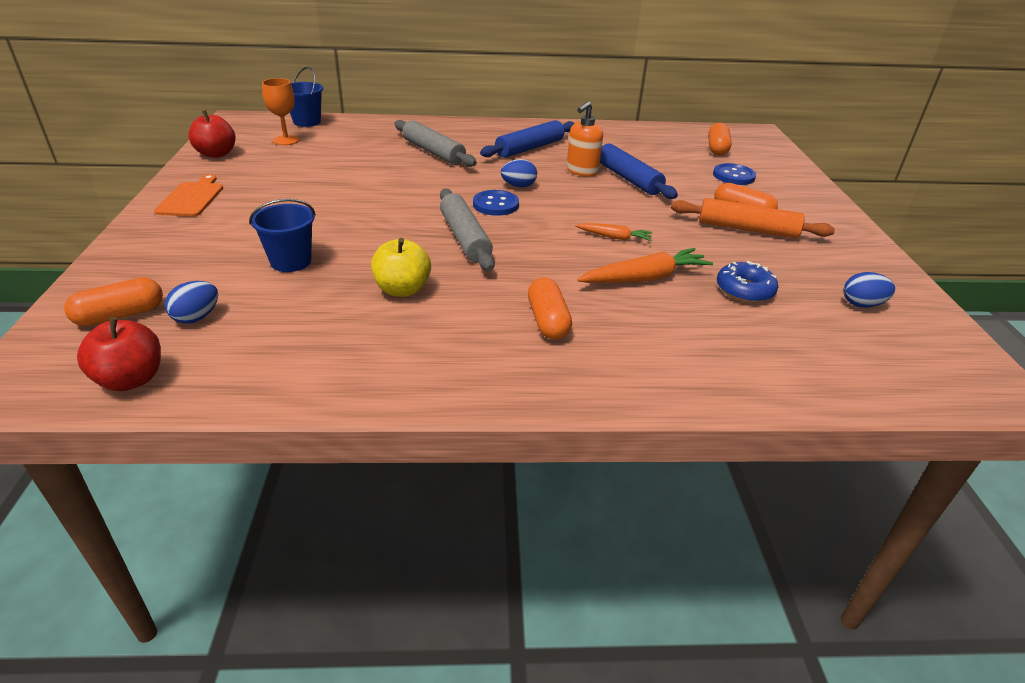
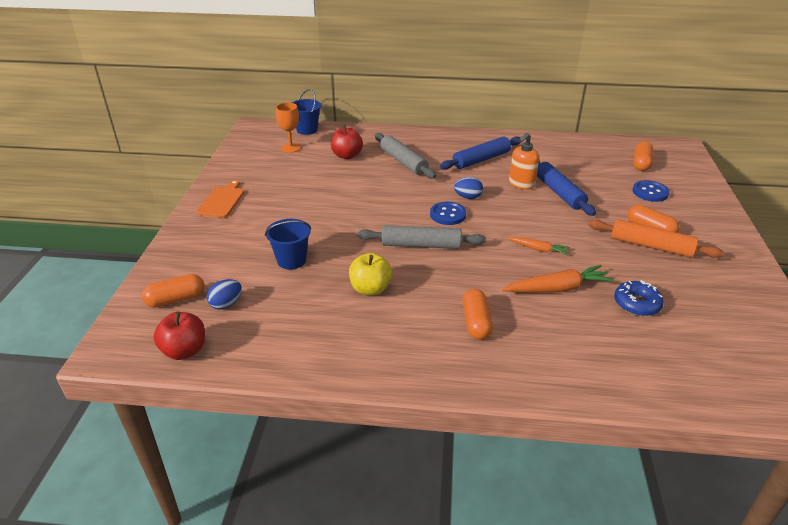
camera: 10 degrees right, 0 degrees up
(216, 154) = (239, 160): red apple -> red apple (347, 156)
(465, 238) = (421, 245): grey rolling pin -> grey rolling pin turned 75 degrees counterclockwise
(862, 304) = (733, 323): blue egg -> none

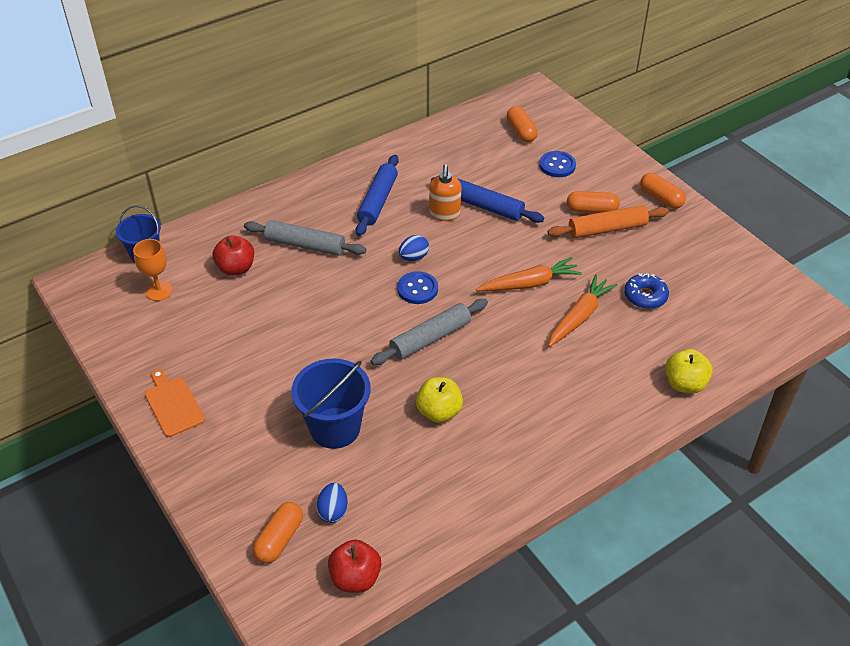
camera: 40 degrees left, 10 degrees up
(291, 260) = (335, 428): blue bucket -> blue bucket, size x1.51
(476, 322) = (553, 389): orange capsule -> orange capsule (660, 198)
(538, 249) = (529, 284): orange carrot -> orange carrot, size x1.71
(604, 384) = (684, 384): none -> yellow apple

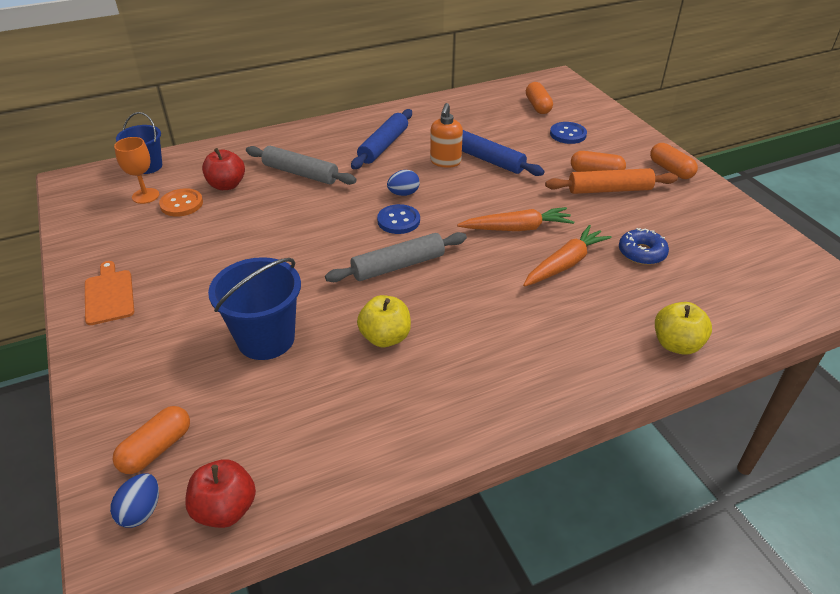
camera: 10 degrees right, 5 degrees down
(199, 296) = (181, 204): none -> orange button
(333, 511) = (230, 426): blue egg -> blue egg (141, 511)

